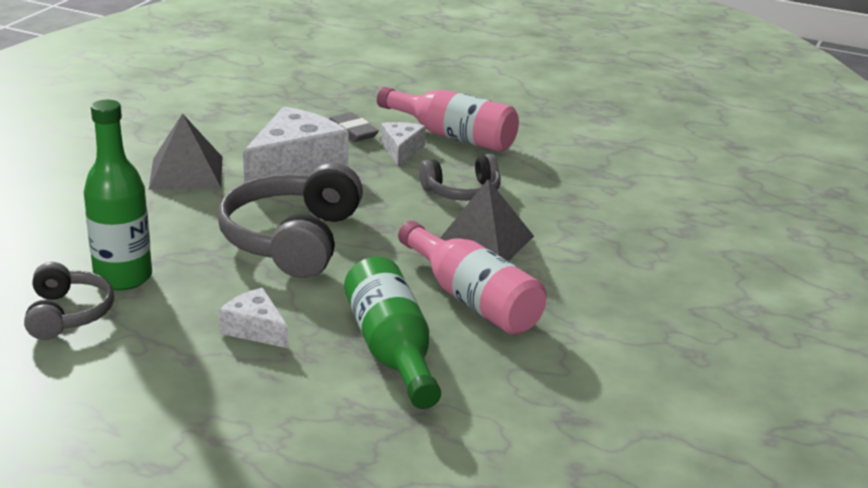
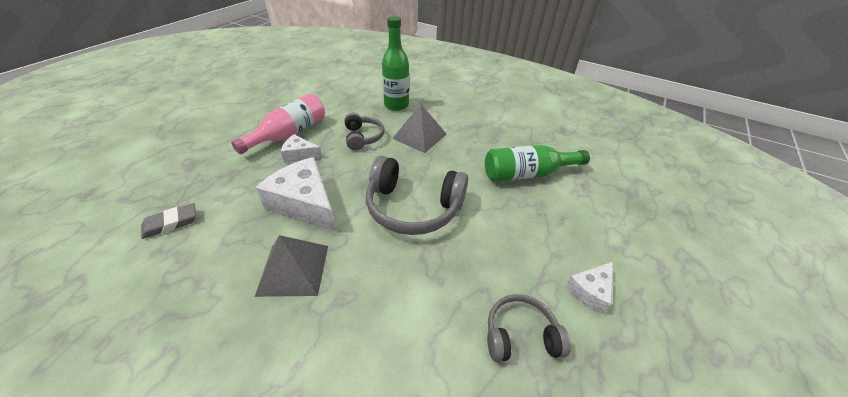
camera: 85 degrees left, 15 degrees up
(123, 278) = (464, 301): green bottle -> green bottle (396, 105)
(255, 329) = (518, 225): white cheese -> white cheese (590, 291)
(352, 132) = (261, 174): grey eraser -> grey eraser (171, 223)
(472, 299) = (476, 145): pink bottle -> none

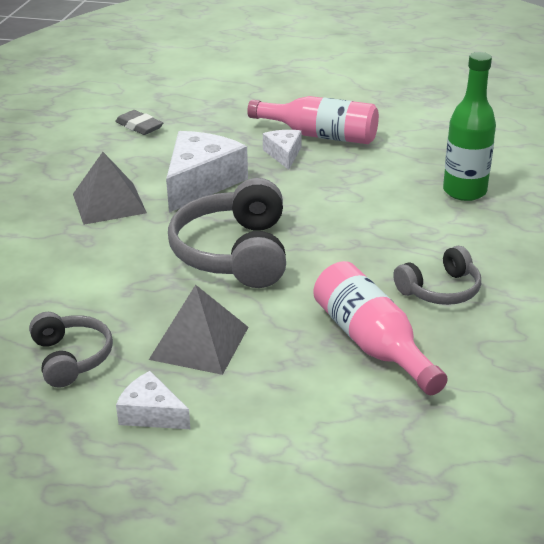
camera: 75 degrees right, 10 degrees down
(363, 137) = (354, 185): grey headphones -> grey headphones (440, 290)
(419, 136) = (395, 228): grey pyramid -> grey pyramid (199, 343)
(527, 174) = (372, 343): green bottle -> pink bottle

